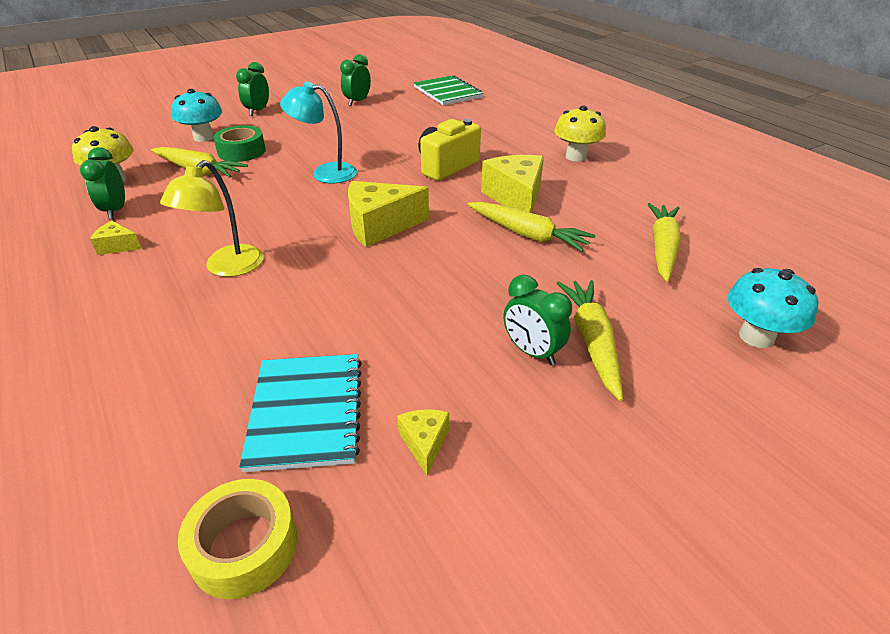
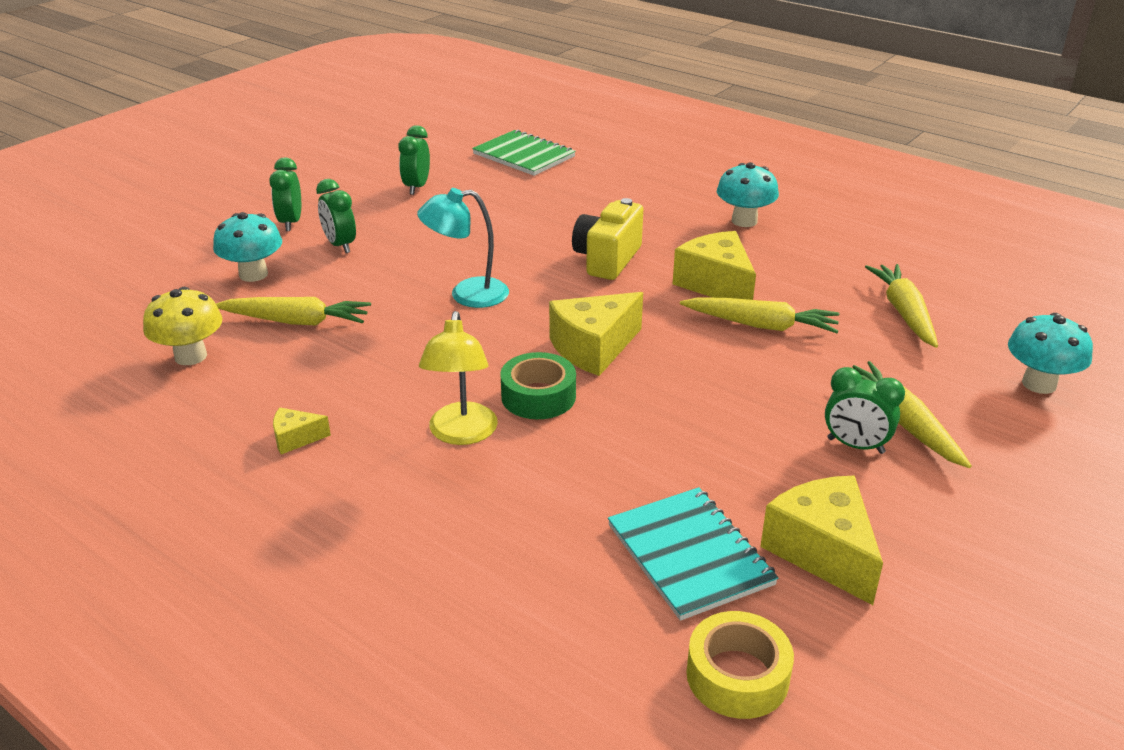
camera: 20 degrees left, 5 degrees down
(116, 211) = (241, 396): green clock -> green clock (340, 245)
(242, 151) = (328, 285): green tape -> green tape (538, 396)
(424, 443) = (822, 551): yellow cheese -> yellow cheese, size x2.03
(576, 157) = (744, 221): yellow mushroom -> turquoise mushroom

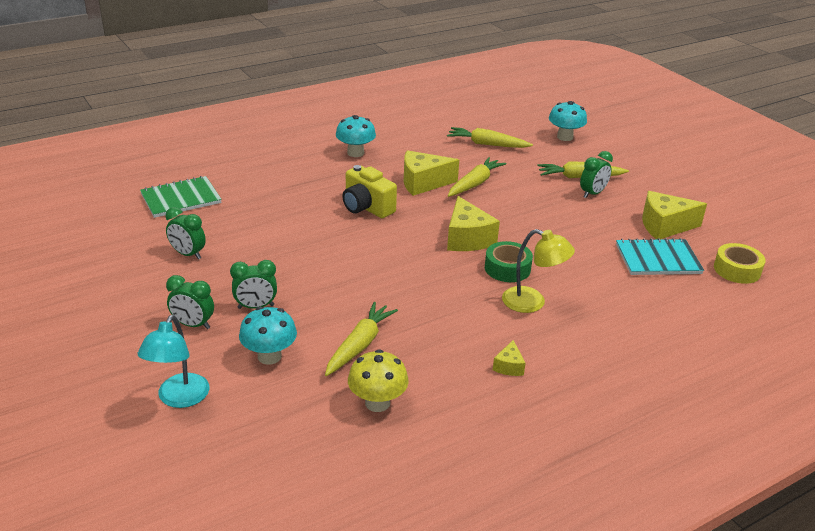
camera: 70 degrees left, 0 degrees up
(467, 294) = (373, 267): turquoise lamp -> turquoise lamp (179, 398)

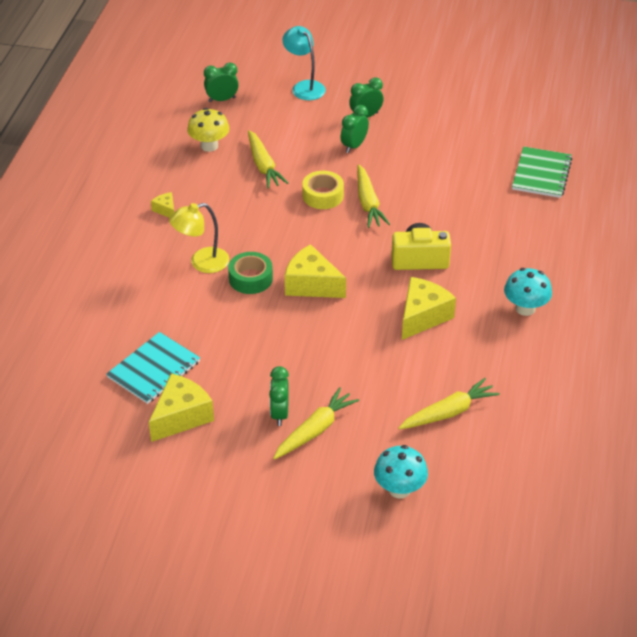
camera: 135 degrees right, 10 degrees up
(188, 254) = (452, 145): green clock -> green clock (222, 100)
(269, 356) = (299, 129): turquoise mushroom -> none
(475, 183) = (385, 348): yellow carrot -> yellow carrot (368, 203)
(737, 270) = (83, 404): yellow tape -> yellow tape (323, 195)

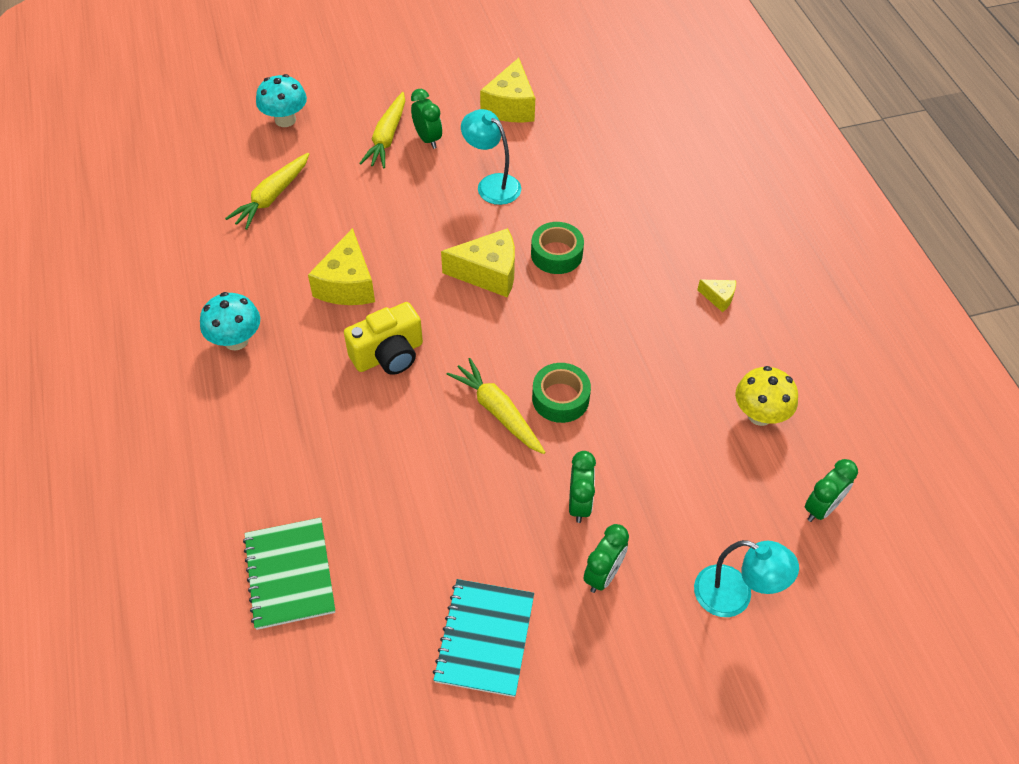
camera: 150 degrees right, 10 degrees up
(154, 369) = (569, 133): turquoise notebook -> turquoise notebook (485, 638)
(201, 263) = (621, 251): yellow lamp -> none
(256, 350) = (492, 184): none -> turquoise lamp
(263, 166) = (667, 413): yellow carrot -> none
(323, 195) = (560, 398): yellow tape -> green tape

